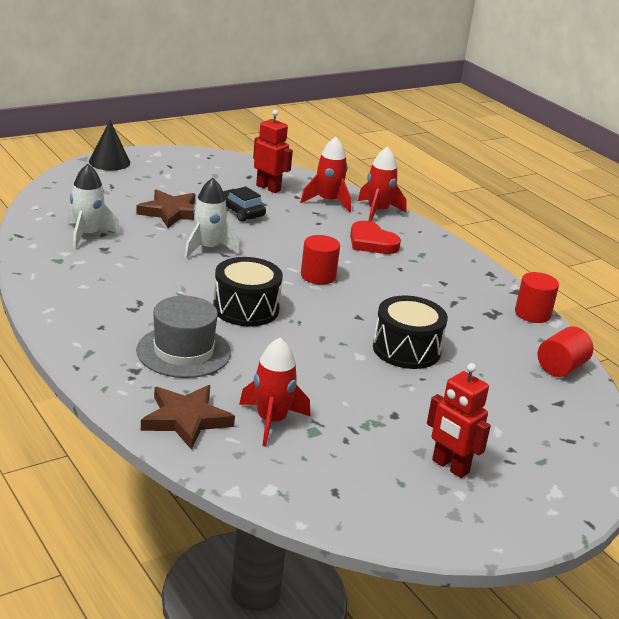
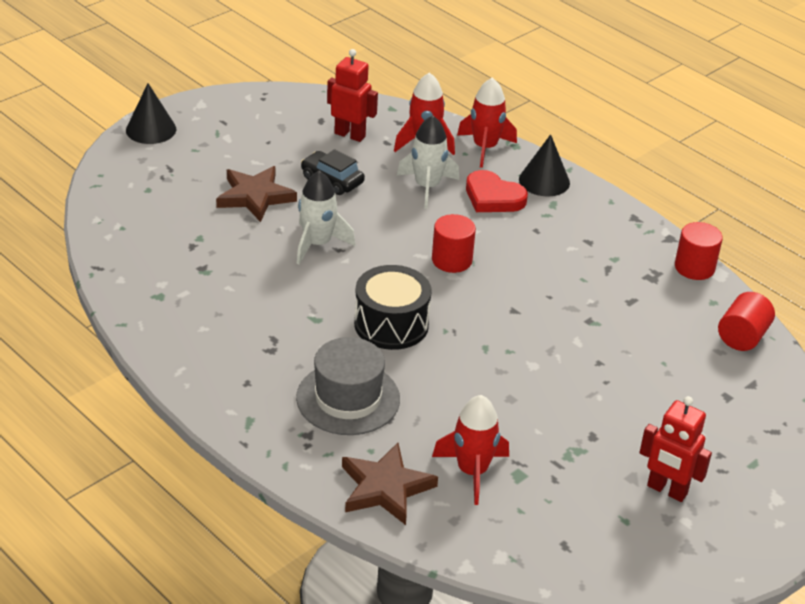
camera: 10 degrees left, 10 degrees up
(87, 235) = (175, 251): white rocket -> white rocket (427, 187)
(406, 349) = (578, 346): black drum -> none
(420, 239) = (544, 181): none -> black cone

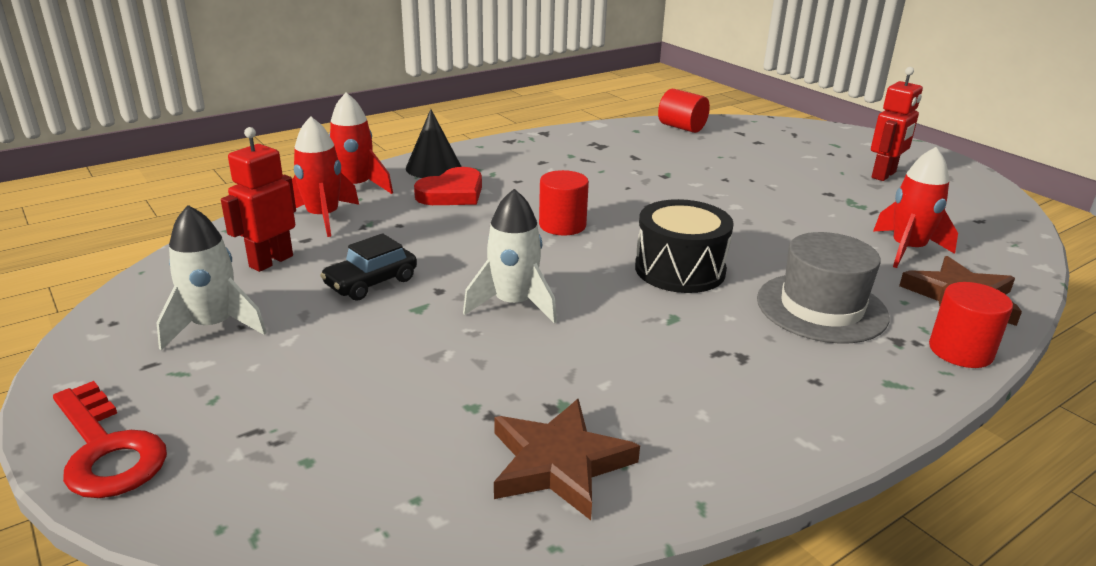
camera: 80 degrees left, 10 degrees down
(151, 129) = (106, 450): black cone -> red key
(255, 196) = (382, 346): brown star -> brown star (558, 463)
(427, 187) = (416, 224): white rocket -> white rocket (214, 326)
(694, 267) = (588, 130): red cylinder -> red cylinder (960, 351)

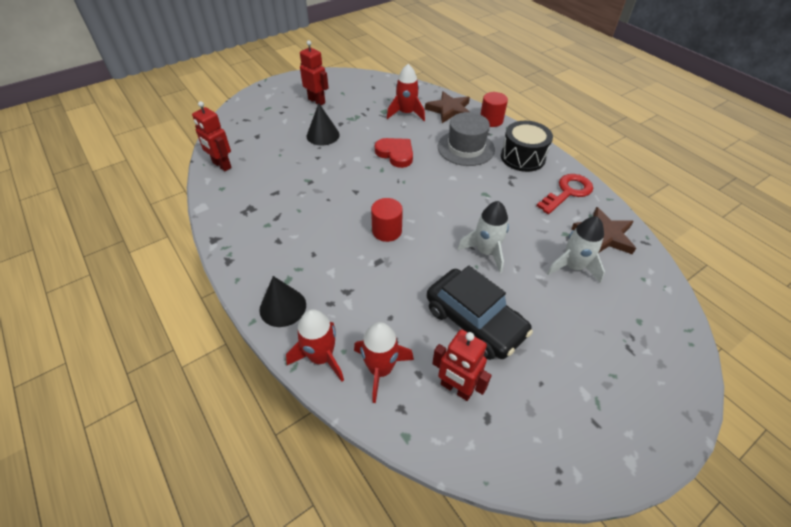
camera: 90 degrees left, 20 degrees up
(106, 450) = (671, 413): red key -> red key (568, 192)
(214, 326) = (546, 399): white rocket -> white rocket (573, 267)
(371, 282) = (475, 321): black car -> black car, size x1.75
(452, 193) = (335, 290): red heart -> red heart (395, 154)
(680, 269) = (437, 187): black drum -> black drum (522, 157)
(681, 127) = (221, 165): red cylinder -> red robot
(785, 181) = (323, 135): none -> black cone

